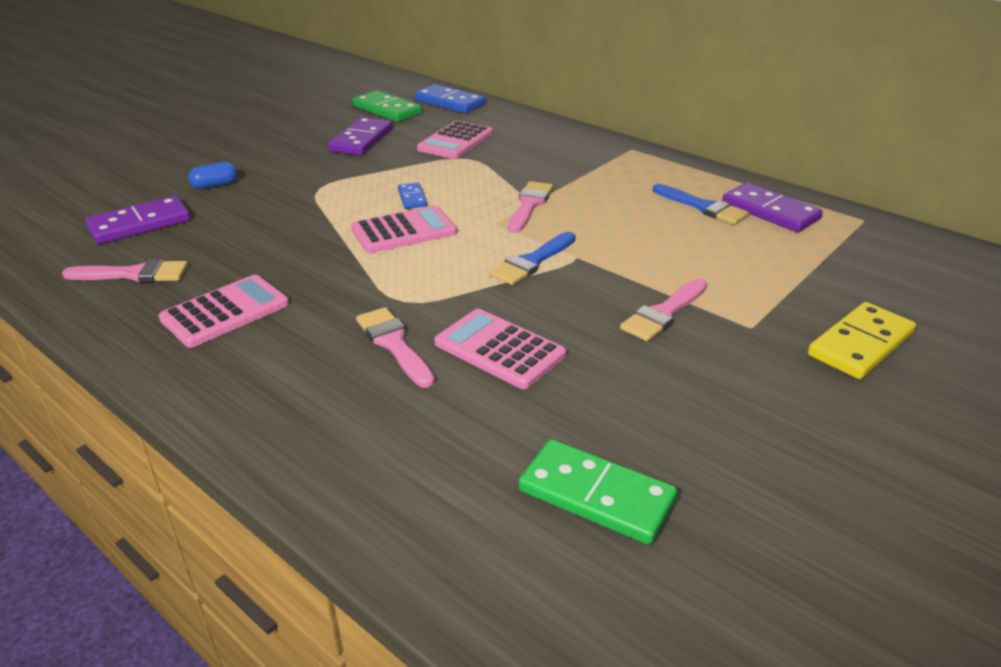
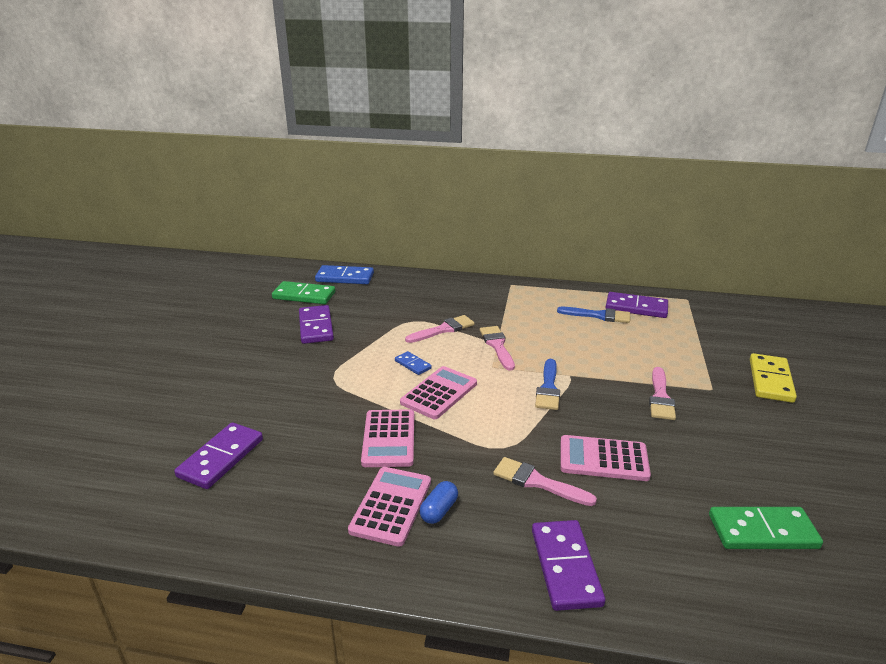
camera: 30 degrees left, 5 degrees down
(134, 274) = (275, 504): pink brush -> pink brush (443, 329)
(215, 185) = (243, 402): blue capsule -> blue capsule (439, 510)
(315, 429) = (566, 567): none -> purple domino
(455, 141) = (388, 309): pink calculator -> pink calculator (388, 439)

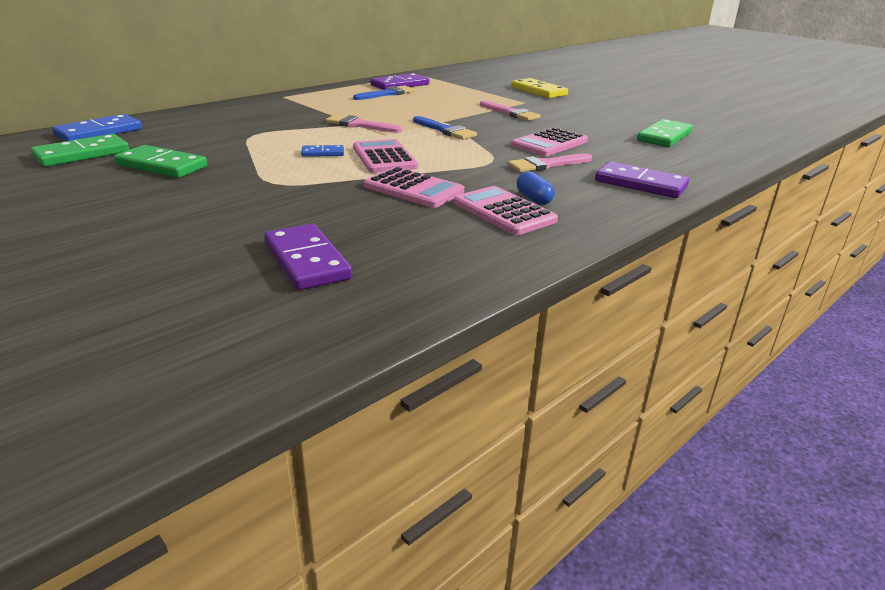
camera: 55 degrees left, 0 degrees up
(316, 327) = (161, 166): purple domino -> green domino
(443, 329) = (294, 130): pink brush -> none

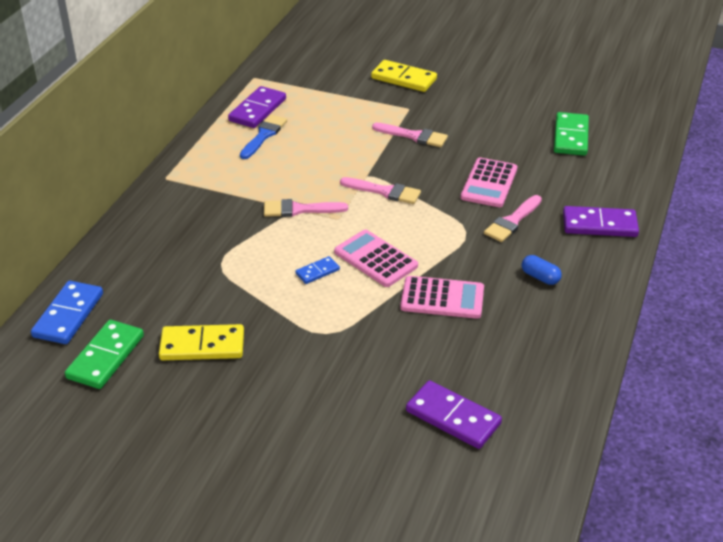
camera: 25 degrees left, 10 degrees up
(161, 166) = (202, 346): green domino -> yellow domino
(445, 130) = (385, 191): blue brush -> pink brush
(504, 212) = (532, 303): pink calculator -> none

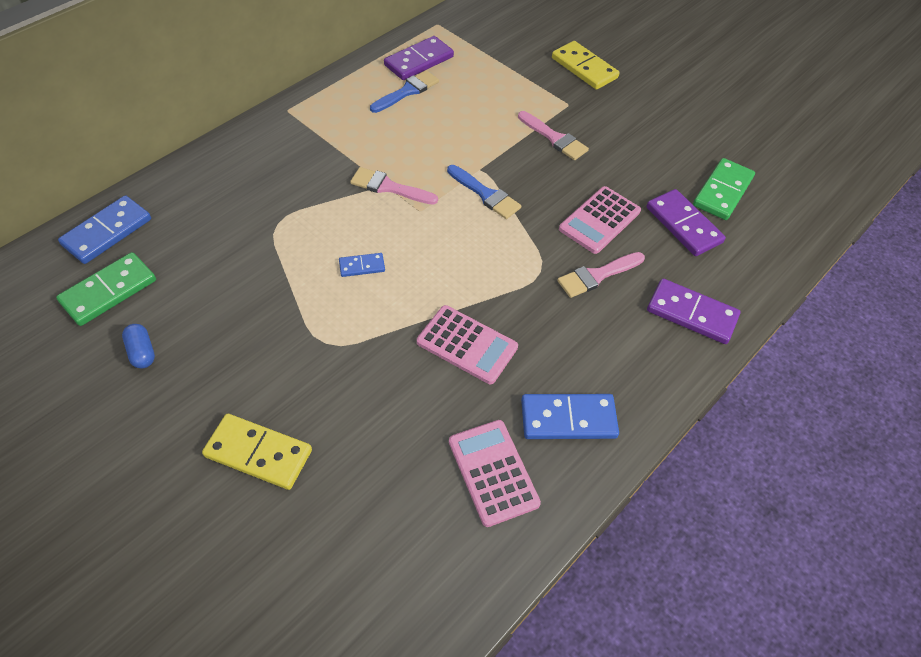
camera: 20 degrees right, 15 degrees up
(202, 346) = (201, 312): yellow domino -> yellow domino (258, 453)
(376, 259) = (428, 272): pink calculator -> pink calculator (493, 472)
(385, 191) = (485, 194): pink brush -> blue brush
(453, 417) = (388, 500): purple domino -> purple domino (683, 225)
(540, 277) = (586, 357): blue capsule -> blue capsule (142, 352)
(553, 321) = (568, 418): none -> blue domino

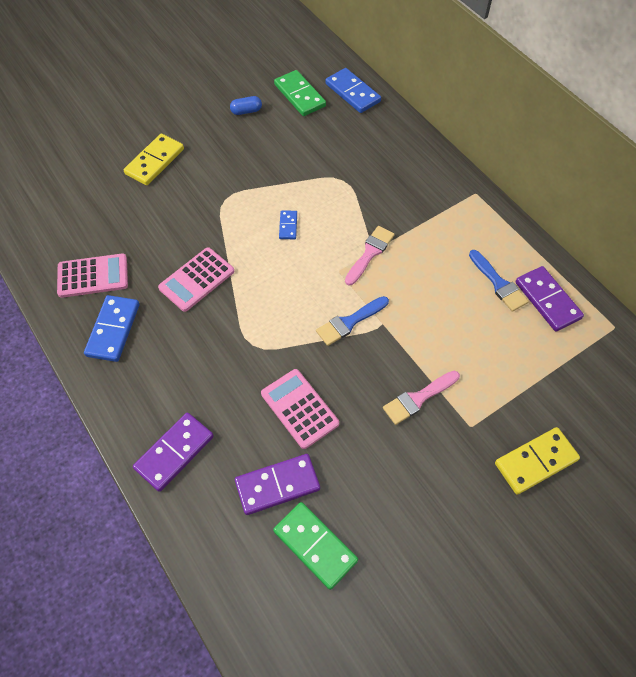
camera: 105 degrees right, 5 degrees up
(597, 276) = (236, 387): pink brush -> none

